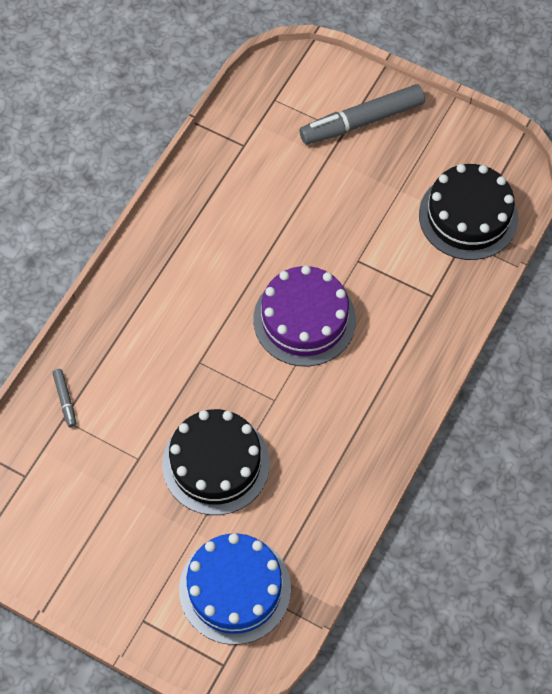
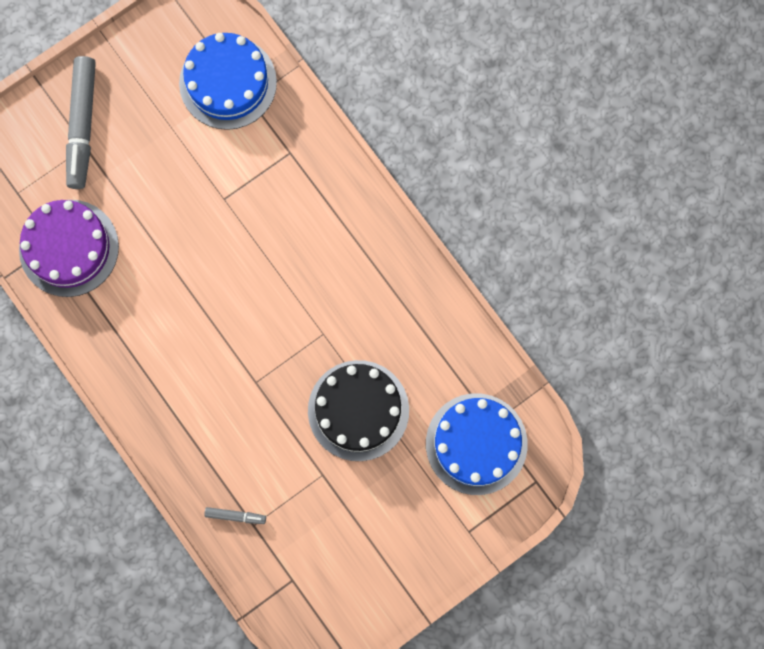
camera: 65 degrees left, 15 degrees up
(304, 319) = (259, 272): purple cake -> purple cake (69, 248)
(468, 216) = (228, 82): black cake -> blue cake

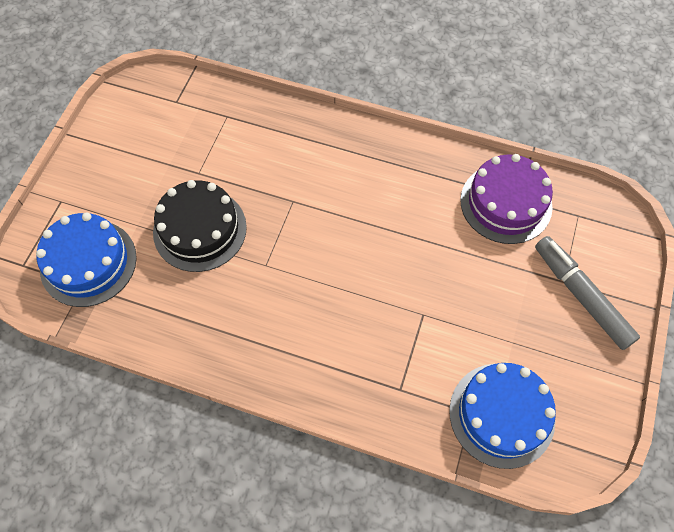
camera: 145 degrees right, 15 degrees down
(235, 516) = (244, 114): grey marker -> none

